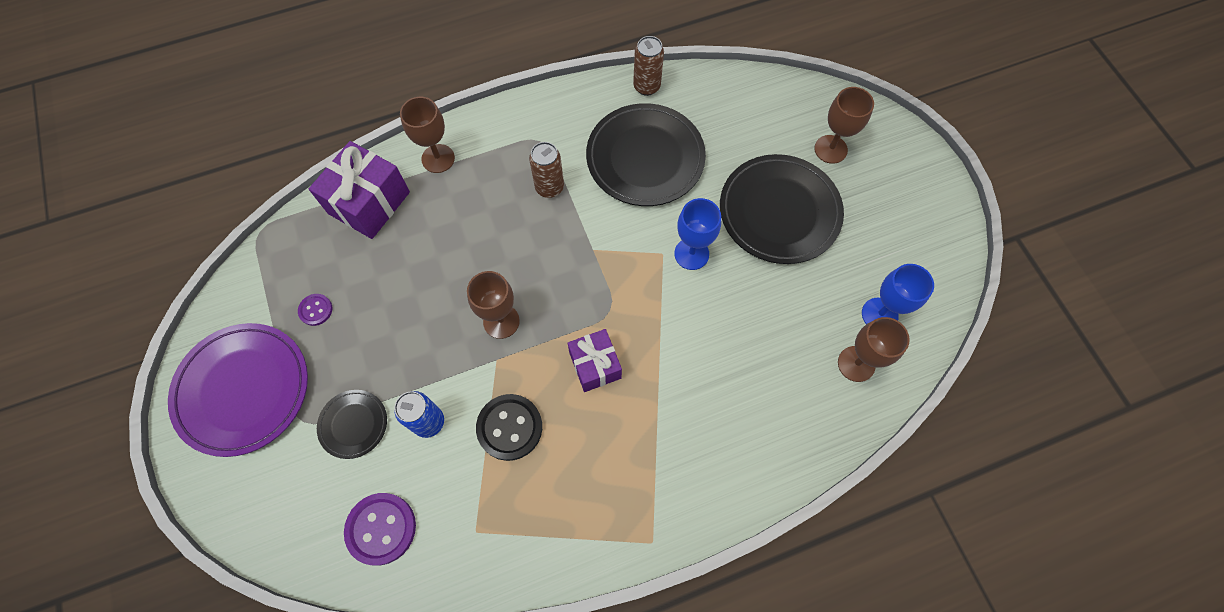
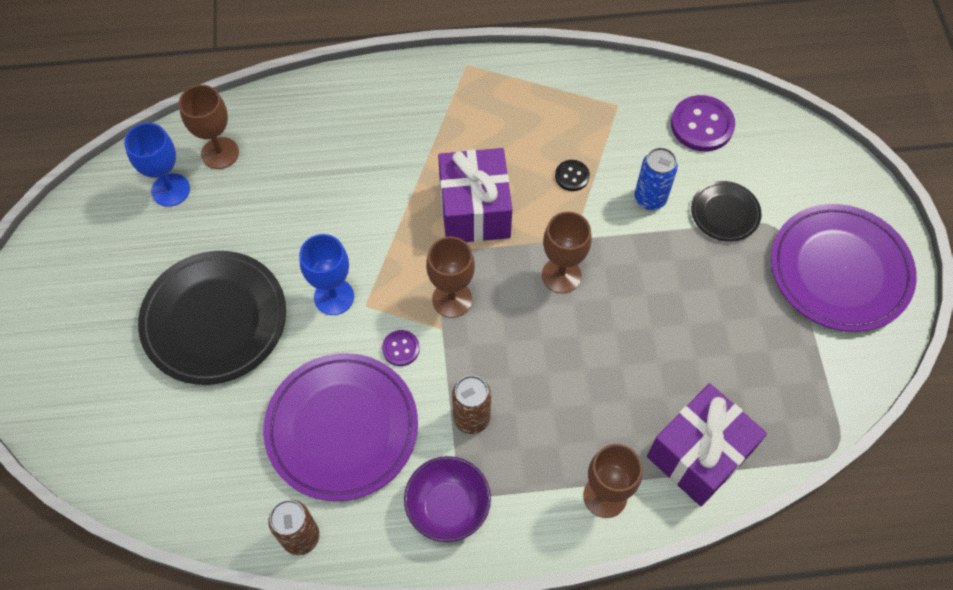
camera: 165 degrees left, 5 degrees down
(315, 310) = (764, 335): purple button -> purple button (401, 348)
(509, 427) = (572, 176): black button -> black button, size x0.54
(550, 126) = (448, 507): none -> purple bowl
(595, 365) = (474, 210): purple gift -> purple gift, size x1.55
(645, 158) = (342, 428): black plate -> purple plate
(830, 149) = (113, 382): brown goblet -> brown goblet (452, 299)

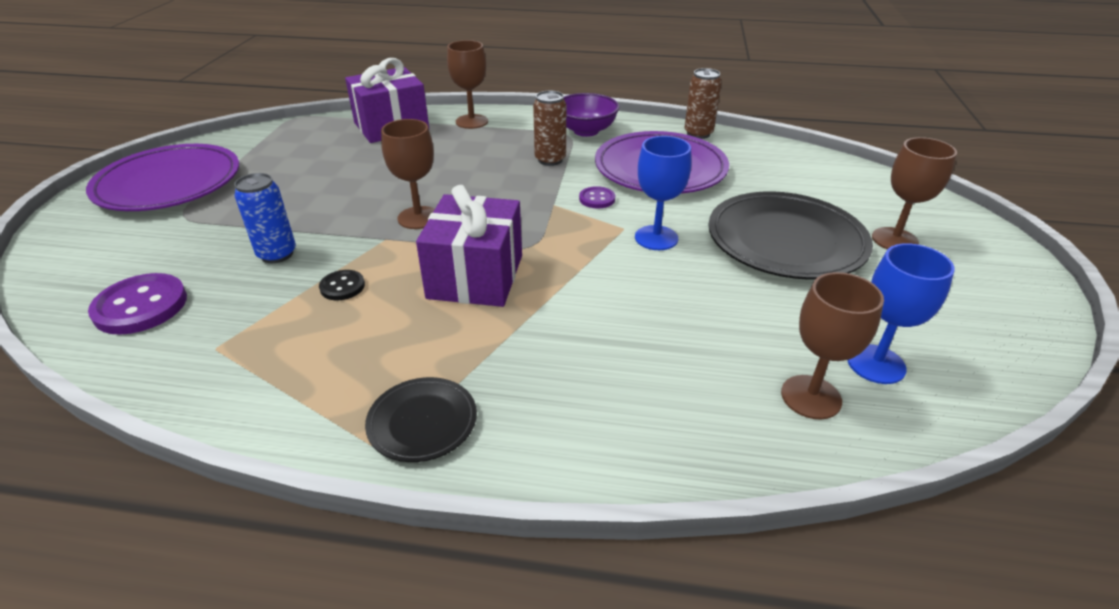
camera: 165 degrees left, 25 degrees down
(452, 299) = (535, 219): brown goblet -> brown goblet (894, 240)
(725, 213) = (216, 232): black plate -> black plate (422, 422)

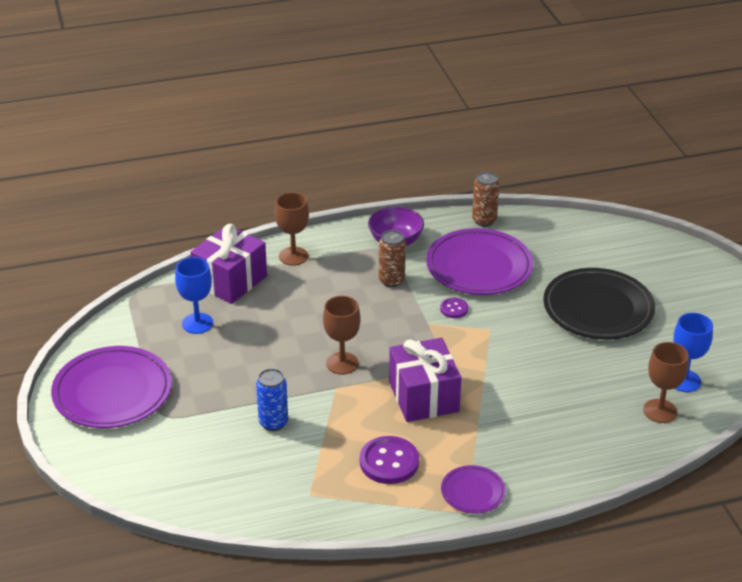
camera: 25 degrees left, 0 degrees up
(141, 306) = (227, 487): purple button -> purple button (389, 462)
(342, 286) = (344, 431): black button -> none
(422, 422) = (473, 492): black plate -> purple plate
(656, 238) = (516, 331): blue goblet -> blue goblet (197, 323)
(894, 240) = (662, 287): brown goblet -> none

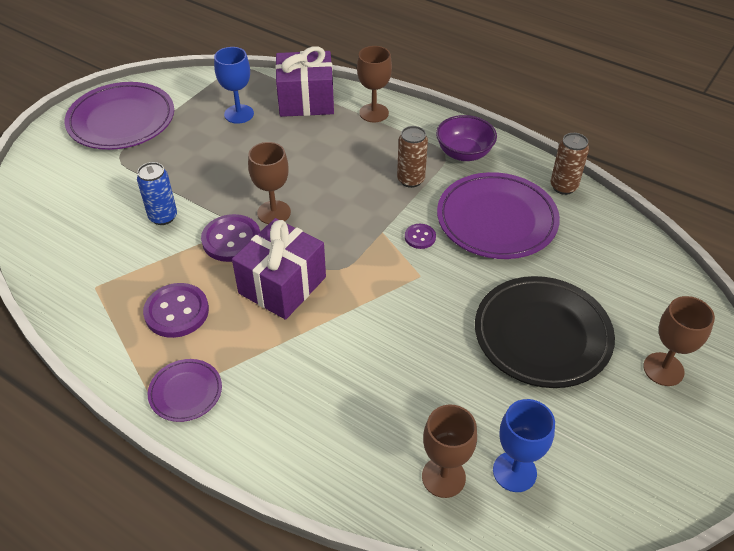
camera: 50 degrees right, 10 degrees up
(345, 399) = (231, 240): none -> purple button
(673, 279) = (663, 369): none -> brown goblet

